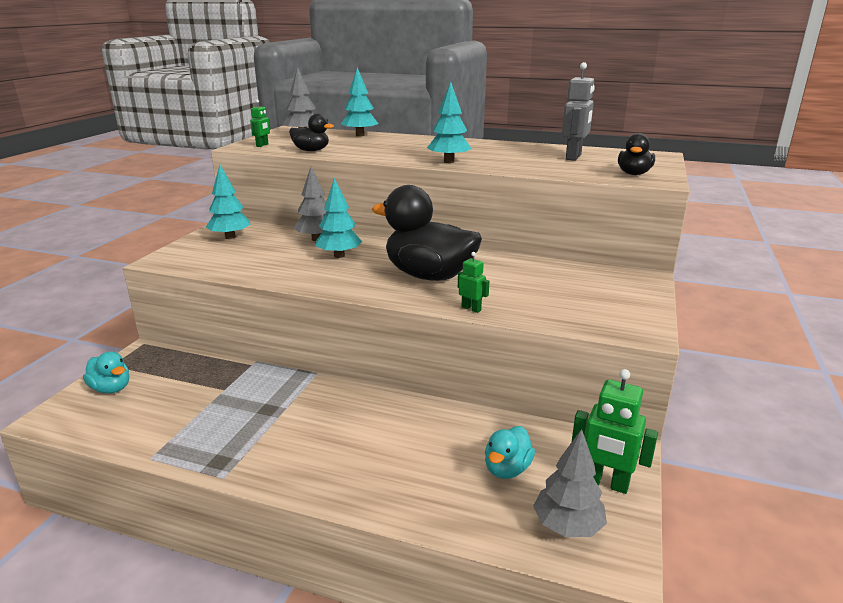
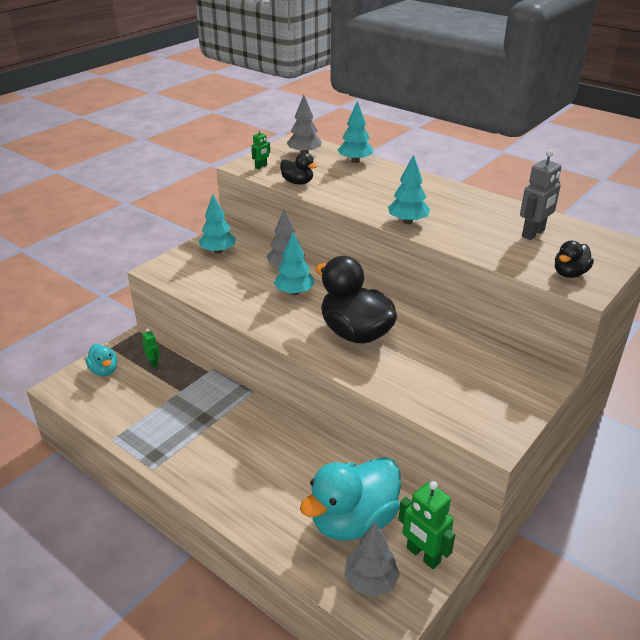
camera: 20 degrees right, 10 degrees up
(471, 308) = (368, 380): green robot -> green robot (153, 363)
(507, 469) = (353, 521): turquoise duck -> turquoise duck, size x2.03

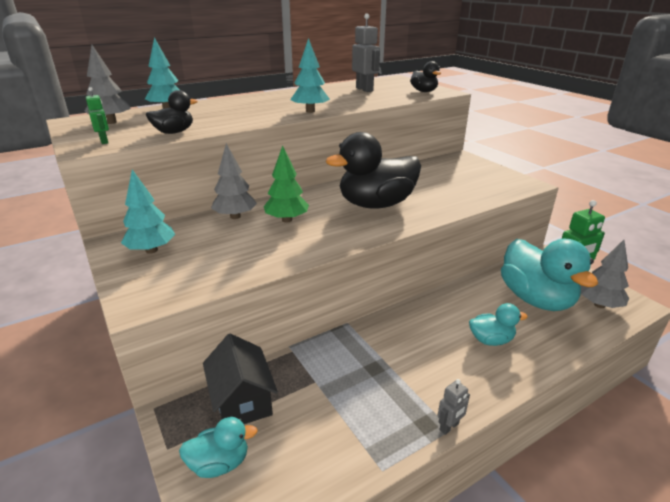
camera: 70 degrees left, 5 degrees down
(153, 363) = (242, 400): green robot -> black house
(155, 468) = (449, 427): none -> grey robot
(266, 486) = (491, 340): none -> turquoise duck
(294, 292) = (287, 220): turquoise tree -> green tree

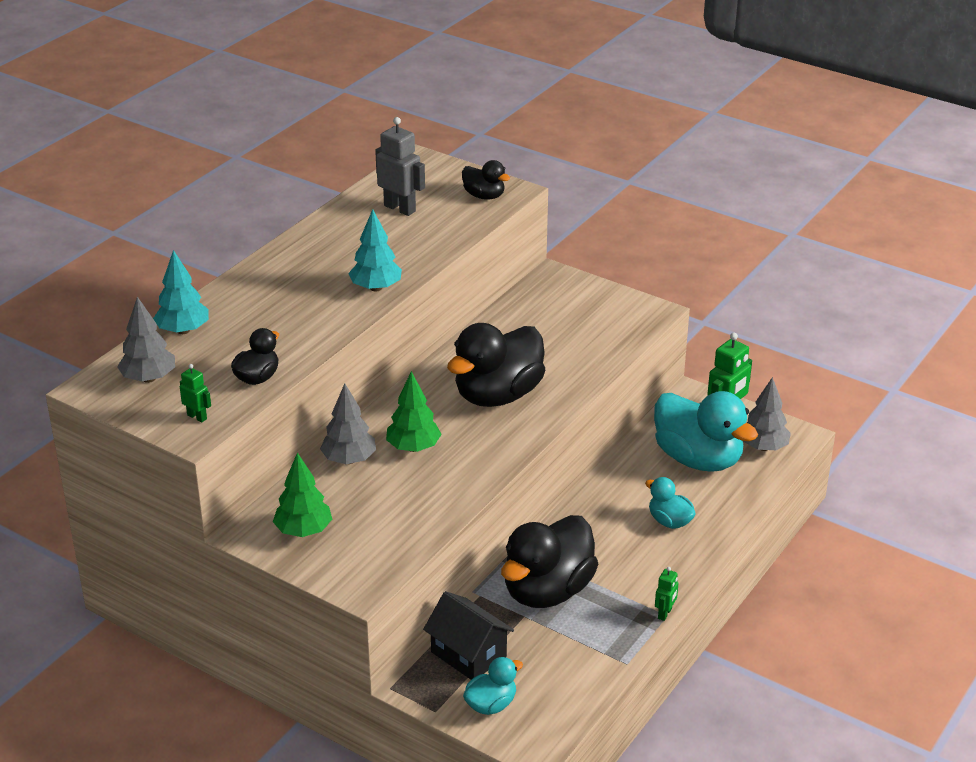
camera: 25 degrees left, 5 degrees up
(151, 250) = (303, 531): turquoise tree -> green tree
(350, 366) = (547, 591): none -> black duck
(449, 427) = (665, 614): grey robot -> green robot
(491, 340) = (669, 521): turquoise duck -> turquoise duck turned 105 degrees counterclockwise

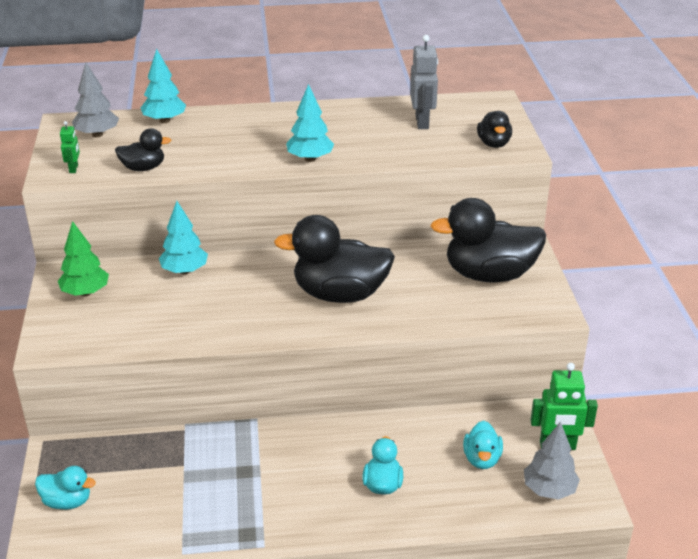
camera: 50 degrees right, 0 degrees up
(349, 460) = (184, 271): grey tree -> turquoise tree
(413, 447) = (230, 290): green tree -> none
(468, 654) = (113, 459): black house -> none
(547, 591) = (224, 462): black duck -> black duck (489, 275)
(665, 614) = (264, 544): green robot -> none
(698, 459) = (482, 459): turquoise duck -> turquoise duck, size x0.49

